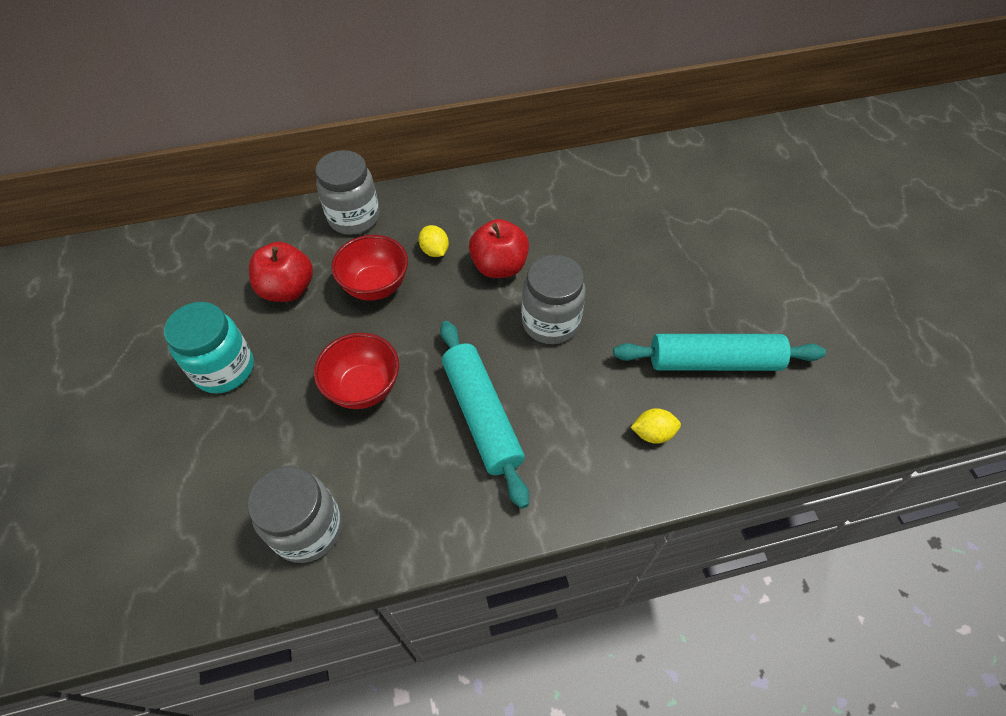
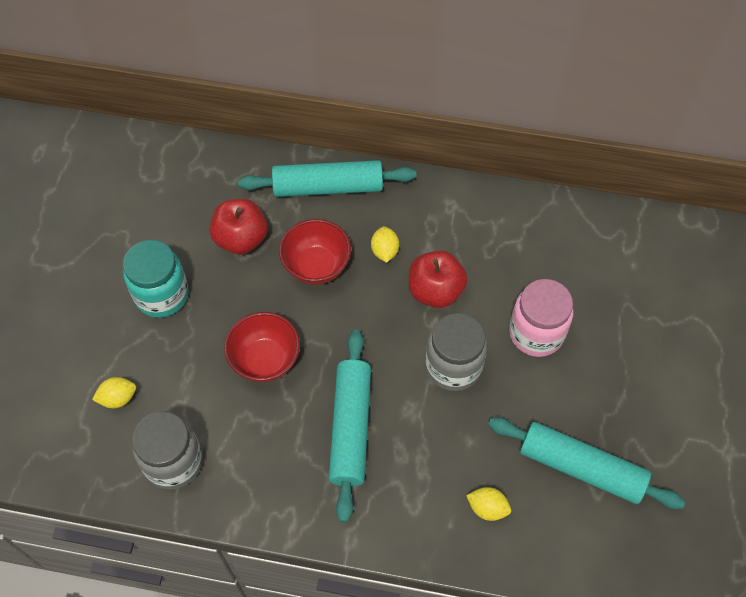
camera: 25 degrees right, 5 degrees up
(215, 489) = (118, 398): none -> yellow lemon
(354, 218) = (328, 187): grey jar -> turquoise rolling pin
(608, 267) = (536, 333): none -> pink jar

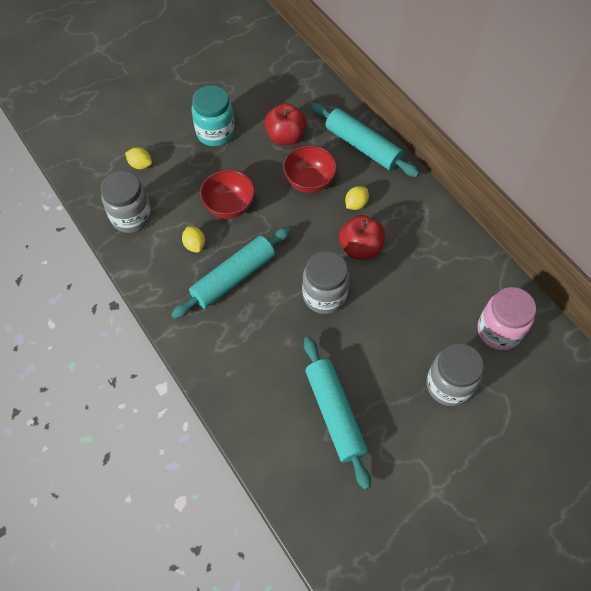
camera: 45 degrees right, 0 degrees up
(487, 508) = (257, 384): yellow lemon -> yellow lemon (195, 245)
(536, 333) = (393, 320): pink jar -> pink jar (499, 330)
(641, 349) = (449, 385): none -> grey jar

